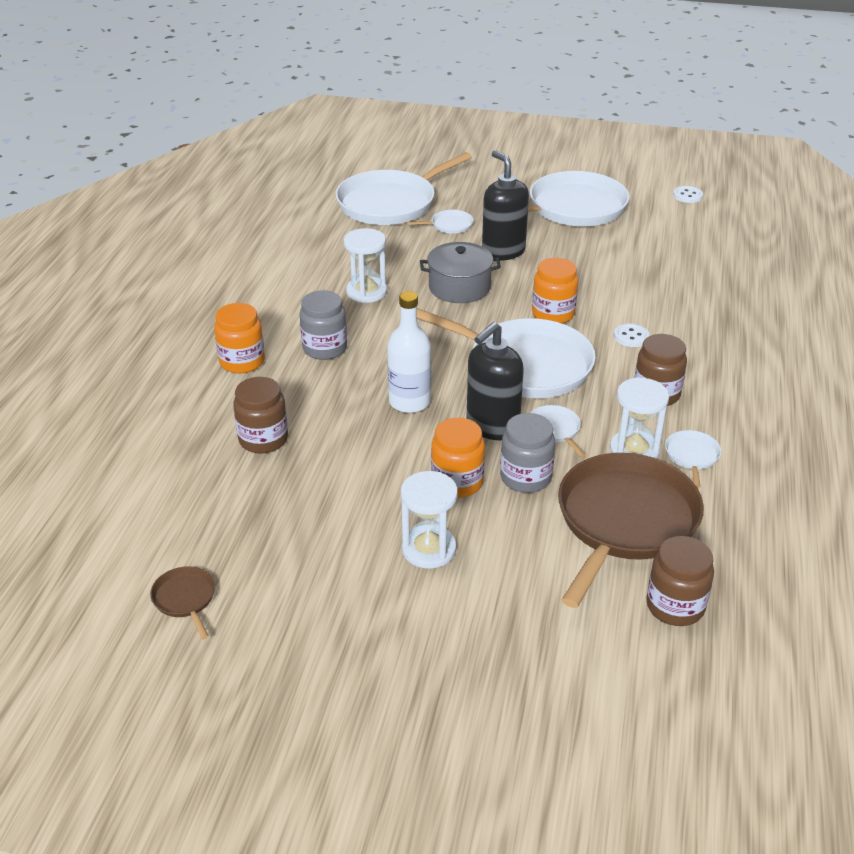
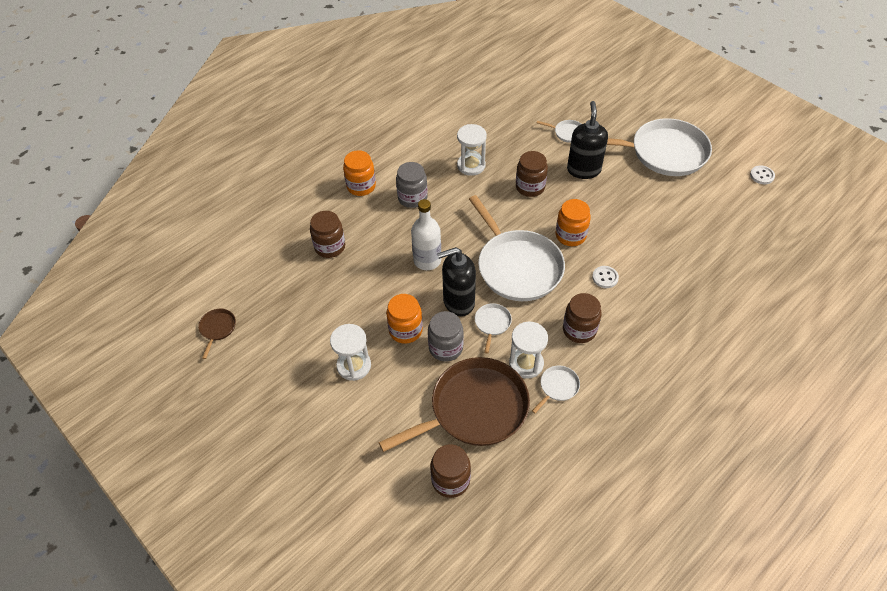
camera: 35 degrees right, 15 degrees up
(390, 203) = (545, 98): white pan -> none
(459, 287) = (530, 187): grey pot -> brown jar

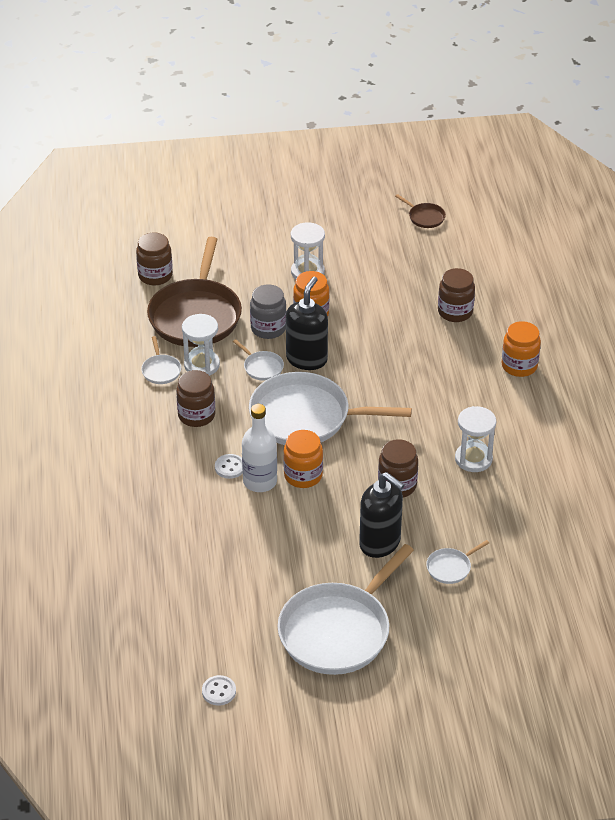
camera: 125 degrees right, 10 degrees down
(412, 198) = (467, 393): grey jar -> none
(427, 260) = (374, 364): white bottle -> white bottle (260, 481)

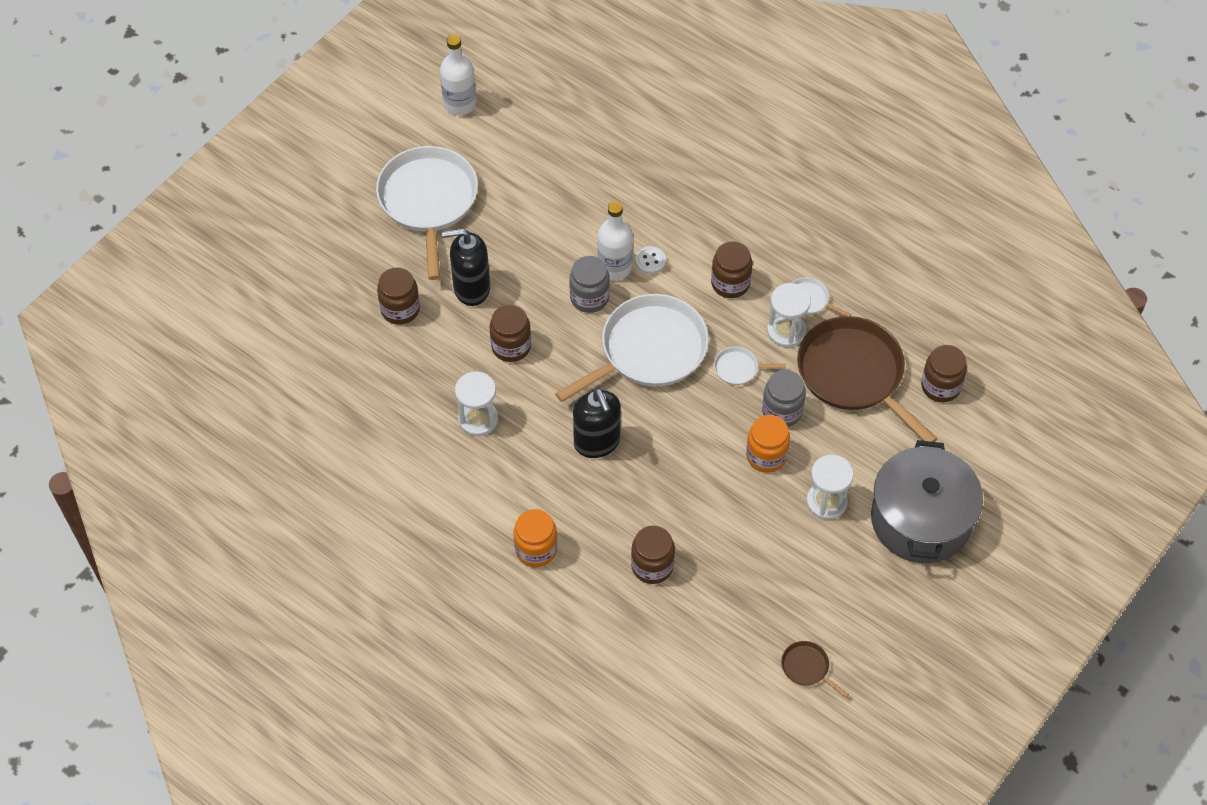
camera: 135 degrees right, 15 degrees up
(219, 691) = (459, 104): white button -> white bottle
(266, 231) = (921, 519): none -> grey pot
(303, 475) = (589, 298): orange jar -> grey jar
(307, 359) = (714, 406): black soap dispenser -> black soap dispenser (597, 442)
(425, 217) = (807, 667): brown pan -> brown pan turned 45 degrees clockwise
(450, 567) = (400, 309): white pan -> brown jar

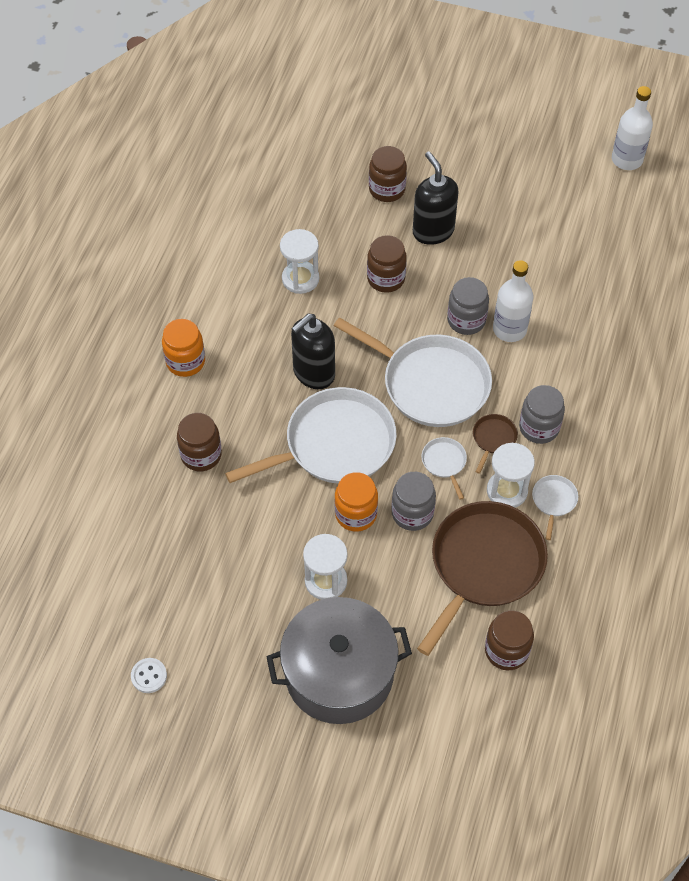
camera: 70 degrees right, 0 degrees up
(428, 201) = (509, 172): white pan -> white pan (334, 444)
(650, 261) = (531, 355): white button -> white button (149, 676)
(730, 283) = (539, 427): brown jar -> grey jar
(807, 667) = (137, 614): brown pan -> brown pan (493, 439)

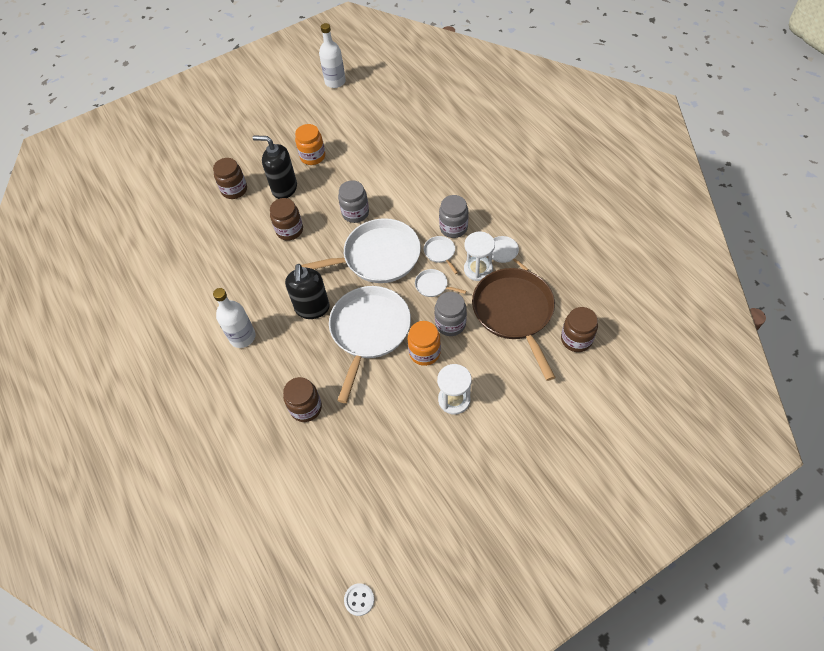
camera: 45 degrees left, 0 degrees up
(149, 676) = (431, 552): white button -> white button (359, 599)
(185, 361) = (233, 370): orange jar -> orange jar (312, 156)
(300, 279) = (244, 271): white hourglass -> none
(339, 673) = (520, 436): grey pot -> none
(493, 439) = (440, 253): brown pan -> white pan
(509, 329) = (381, 198): white bottle -> white bottle (242, 337)

